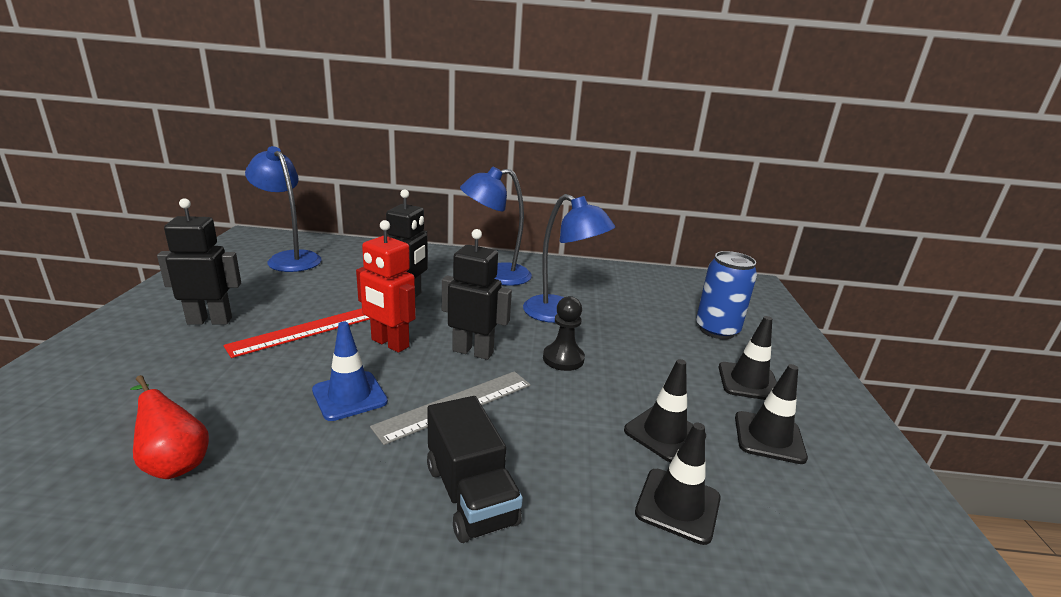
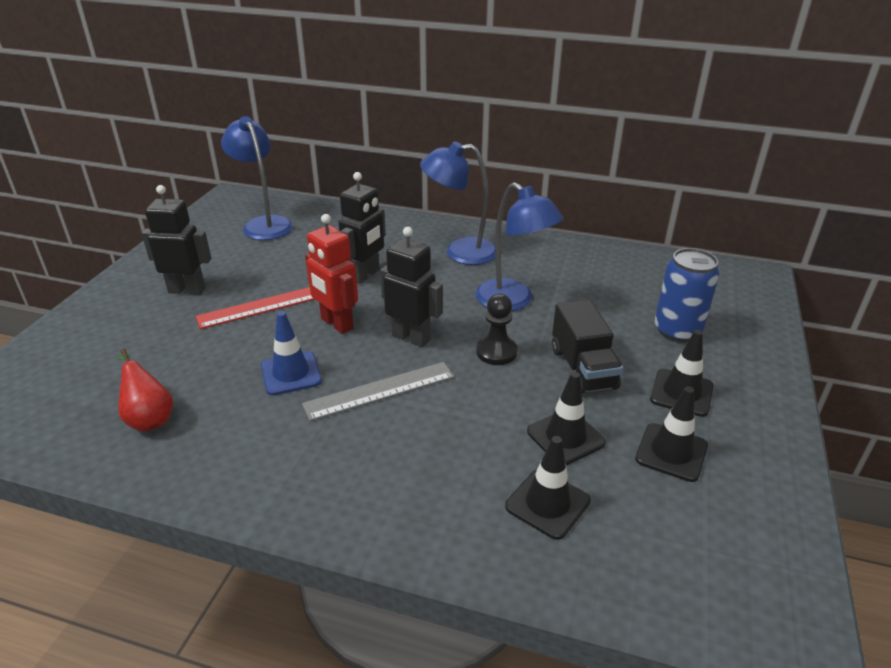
camera: 15 degrees right, 10 degrees up
(471, 494) = (370, 471): black truck -> black truck (583, 368)

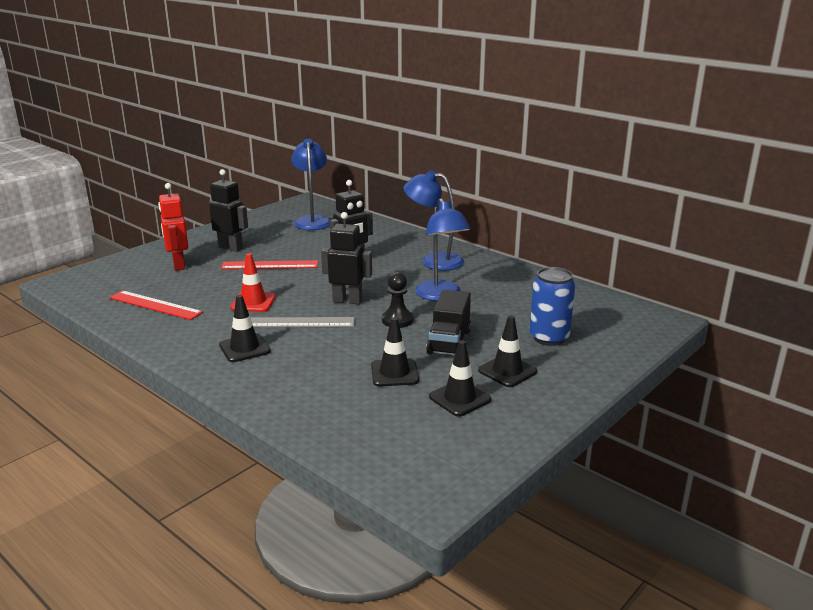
camera: 25 degrees right, 10 degrees down
(149, 418) = (155, 305): red pear -> red ruler
(291, 373) = (253, 302): blue traffic cone -> red traffic cone
(336, 324) = (306, 283): red robot -> red robot (178, 265)
(411, 338) = (347, 300): black robot -> black robot turned 45 degrees counterclockwise
(547, 504) = (345, 400): black traffic cone -> black traffic cone (244, 348)

